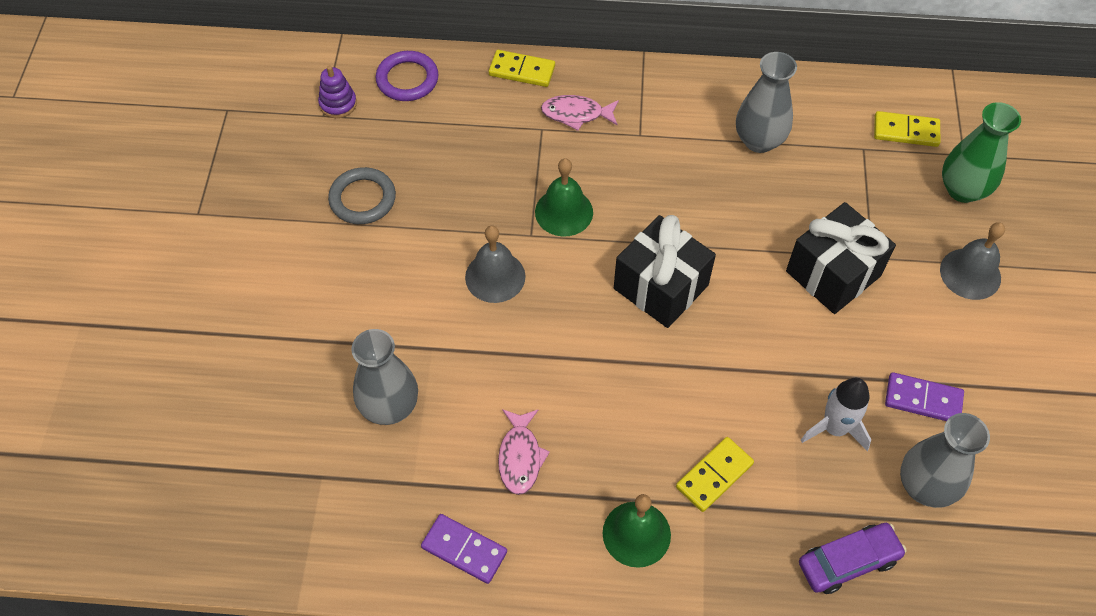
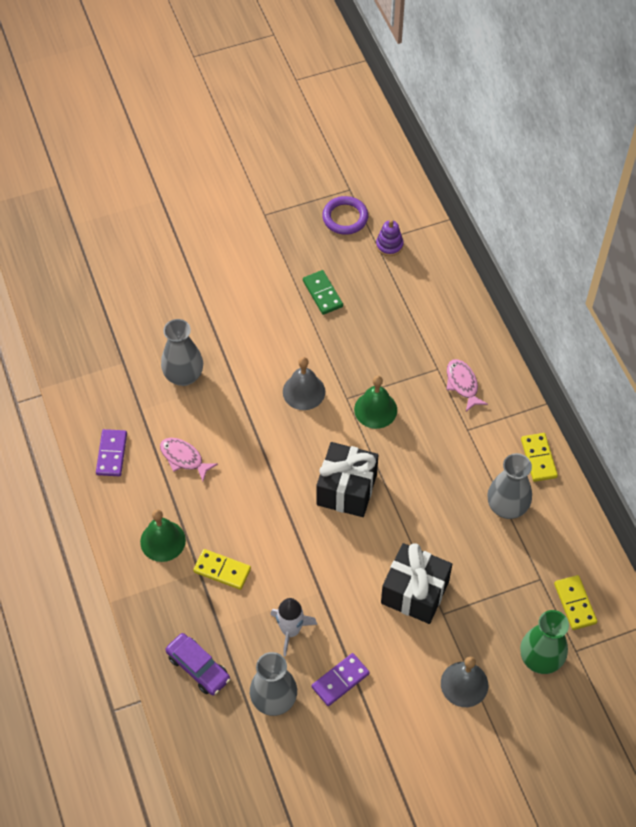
camera: 65 degrees right, 0 degrees up
(362, 199) = (322, 293): grey ring -> green domino
(407, 79) = (433, 274): purple ring -> purple ring (345, 217)
(520, 457) = (184, 458): pink fish -> pink fish turned 60 degrees clockwise
(522, 71) = (481, 336): yellow domino -> yellow domino (538, 458)
(923, 400) = (340, 680): purple domino -> purple domino turned 60 degrees clockwise

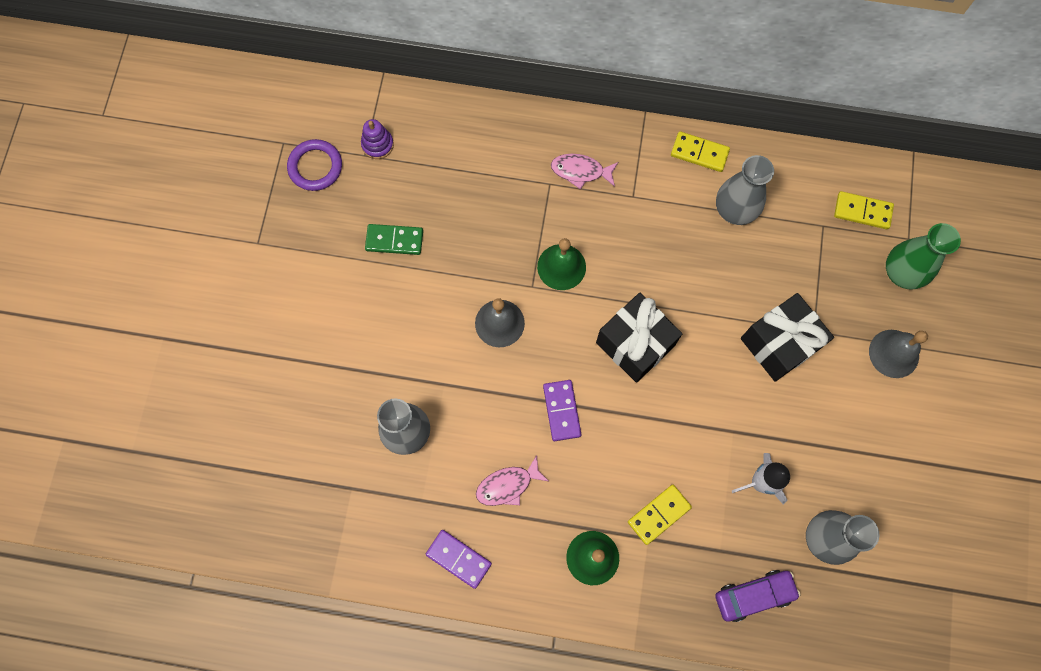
camera: 60 degrees left, 15 degrees up
(340, 680) = (835, 464): purple domino -> purple domino (561, 411)

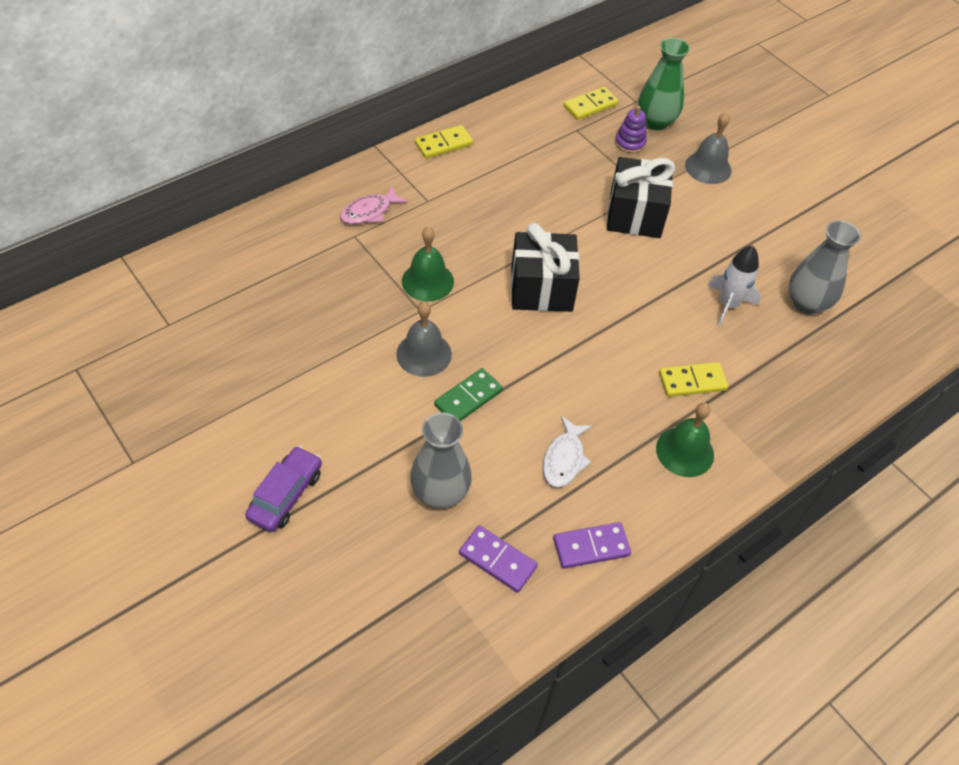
camera: 50 degrees left, 20 degrees down
(315, 167) = (129, 364): purple ring -> none
(377, 145) = (173, 309): purple stacking toy -> purple stacking toy (630, 143)
(394, 240) = (266, 364): green domino -> green domino (468, 398)
(508, 485) = (564, 459): pink fish -> white fish
(561, 411) = (542, 374): purple domino -> purple domino (497, 560)
(659, 514) = (692, 381): yellow domino -> yellow domino turned 75 degrees clockwise
(734, 210) = (509, 160): grey vase -> none
(754, 595) = (813, 376): purple car -> purple car (286, 495)

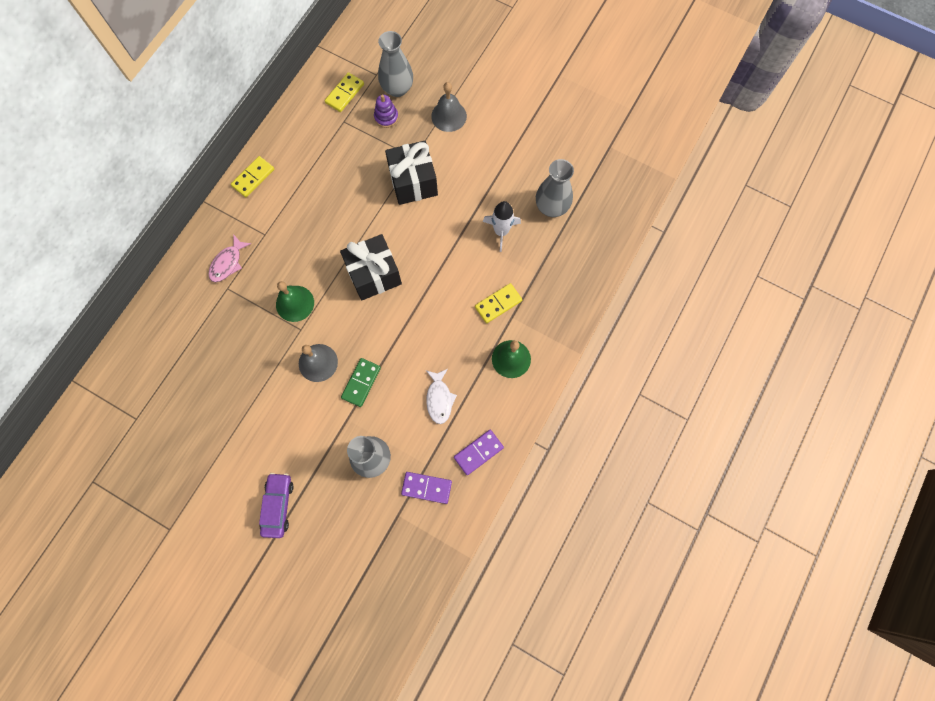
camera: 20 degrees left, 20 degrees up
(655, 122) = (397, 88): green vase -> grey vase

